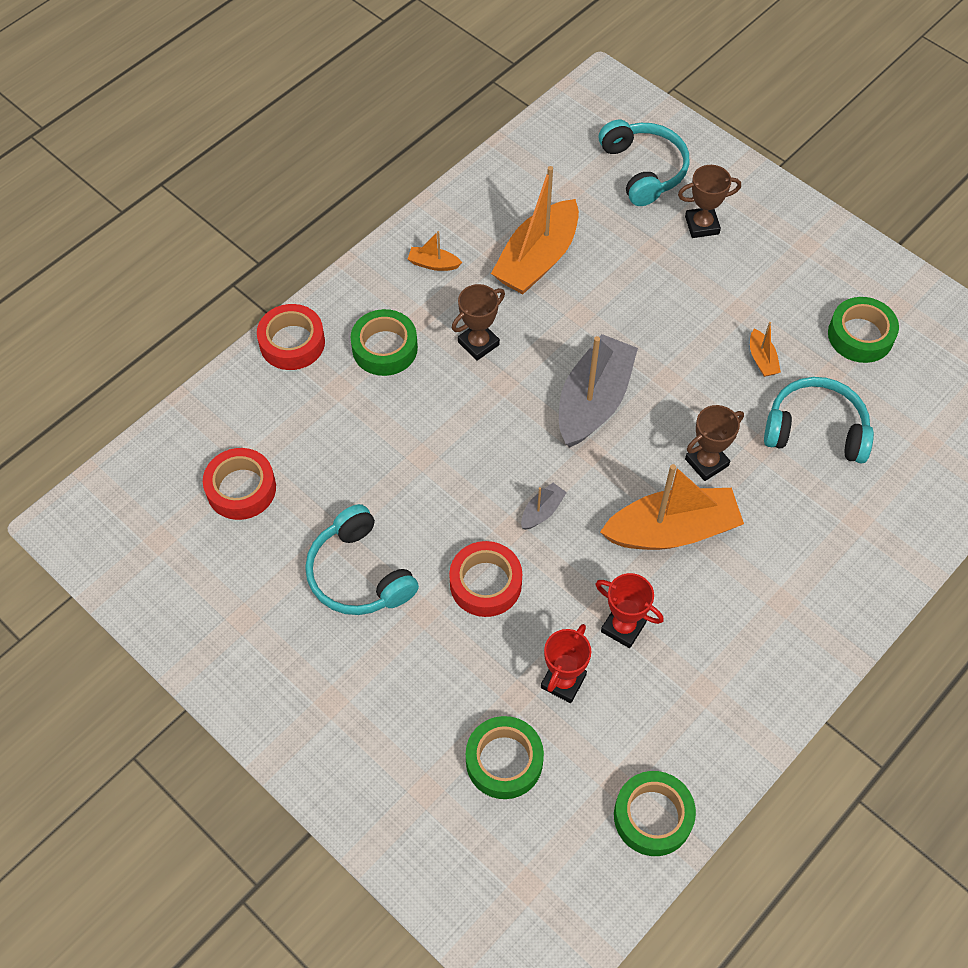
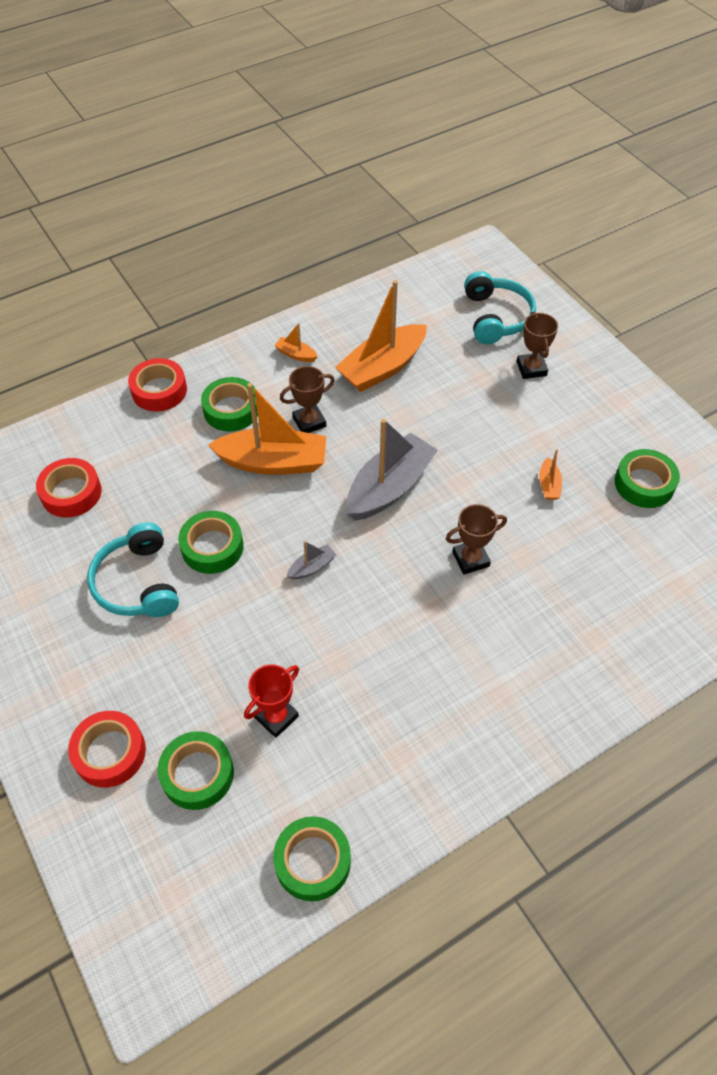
camera: 15 degrees right, 5 degrees down
(425, 514) = (212, 547): none -> green tape
(485, 583) = (240, 616): red tape -> red tape (110, 752)
(623, 627) = (347, 682): red trophy -> none
(672, 530) = (420, 609): orange boat -> orange boat (273, 462)
(702, 225) = (531, 368): brown trophy -> brown trophy turned 75 degrees clockwise
(815, 429) = (578, 553): turquoise headphones -> none

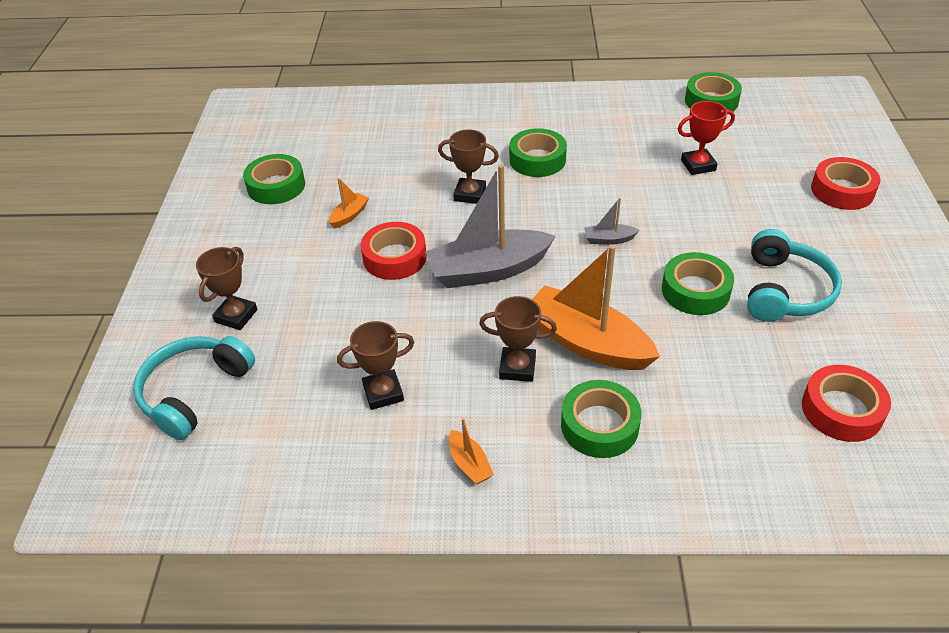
camera: 145 degrees left, 10 degrees down
(159, 390) = (682, 500): red tape -> red tape (395, 257)
(197, 774) = (774, 158): green tape -> green tape (537, 159)
(382, 368) = (383, 393): orange boat -> brown trophy

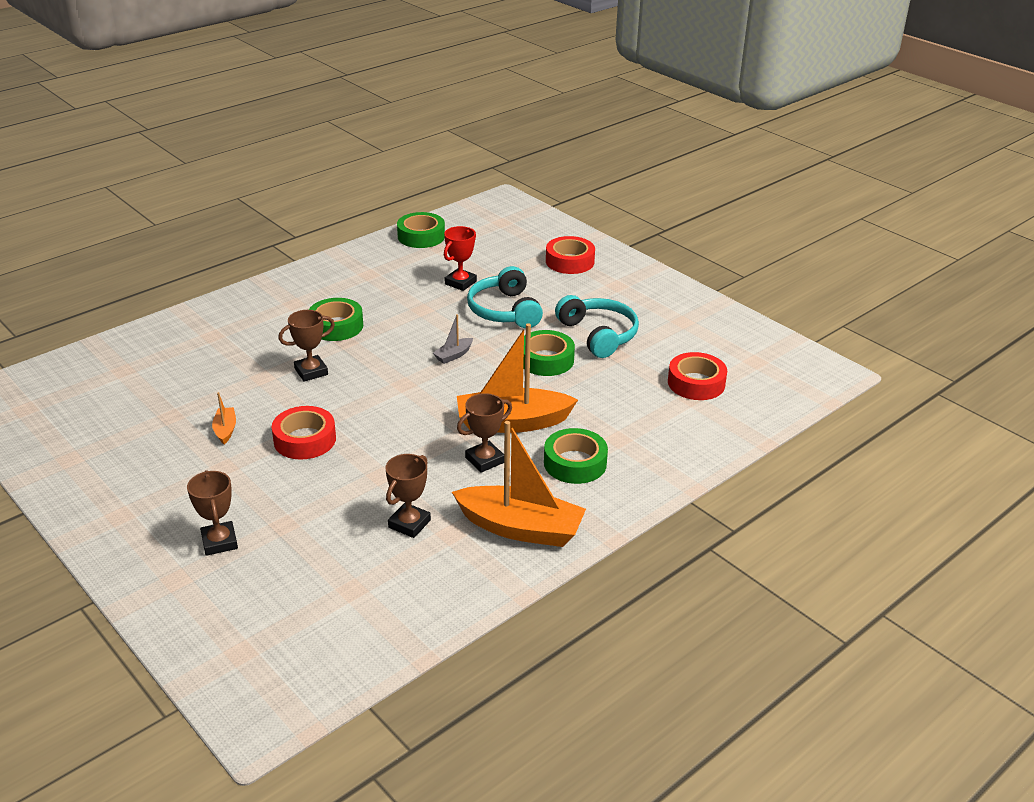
camera: 45 degrees left, 10 degrees down
(194, 392) = (255, 606): turquoise headphones -> turquoise headphones (504, 310)
(276, 186) = (123, 440): green tape -> none
(469, 464) = (520, 528): orange boat -> orange boat, size x2.32
(488, 270) = (390, 413): grey boat -> none

